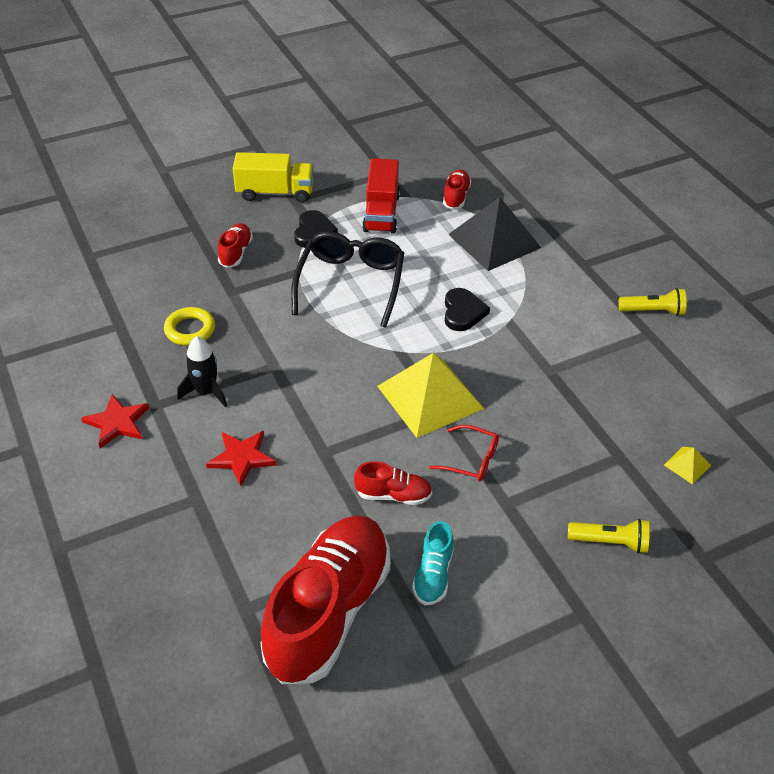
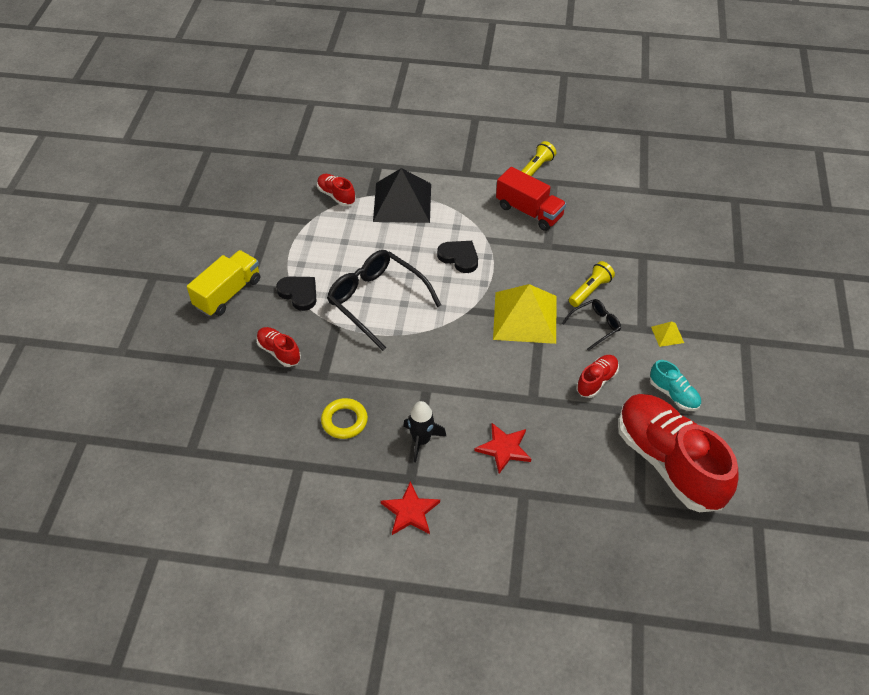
camera: 55 degrees left, 5 degrees up
(381, 213) = (315, 244): red truck -> red truck (529, 211)
(471, 460) = (595, 326): red glasses -> black glasses
(610, 542) = (702, 298): yellow flashlight -> yellow flashlight (590, 290)
(687, 465) = (669, 230): yellow pyramid -> yellow pyramid (667, 334)

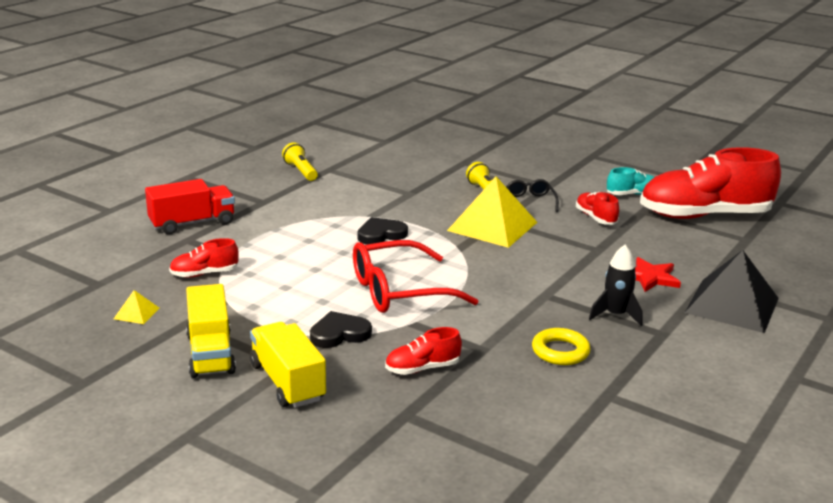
camera: 65 degrees left, 25 degrees down
(241, 245) = (210, 353): none -> yellow truck
(377, 301) = (400, 291): black glasses -> red glasses
(402, 202) = (264, 241): black pyramid -> black pyramid (732, 305)
(410, 511) = (705, 343): red star -> none
(529, 211) = (355, 189): red truck -> red truck (192, 223)
(667, 334) = (564, 178): yellow pyramid -> yellow pyramid (136, 313)

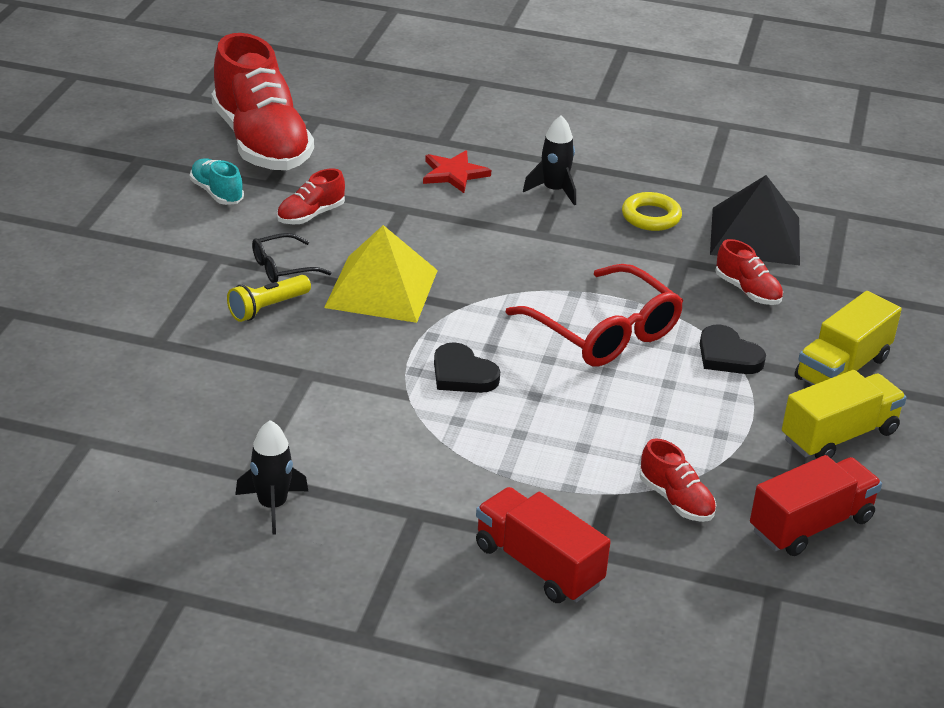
camera: 110 degrees left, 10 degrees up
(136, 313) = (811, 525): yellow pyramid -> red truck
(300, 171) = (272, 506): yellow flashlight -> black rocket
(732, 305) = (485, 129): black pyramid -> black pyramid (755, 236)

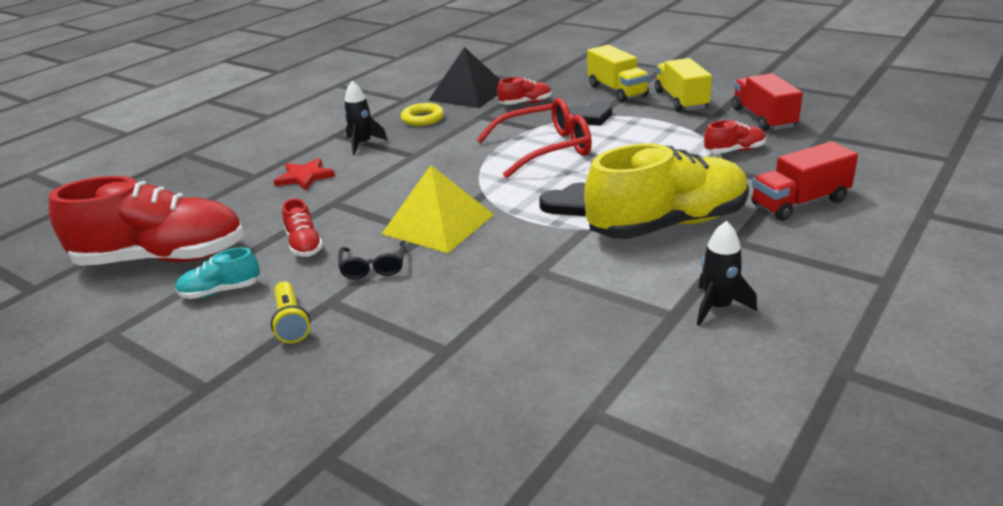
camera: 65 degrees left, 5 degrees down
(267, 308) = (430, 281): yellow flashlight -> yellow flashlight (291, 322)
(439, 455) = (668, 224): none -> yellow shoe

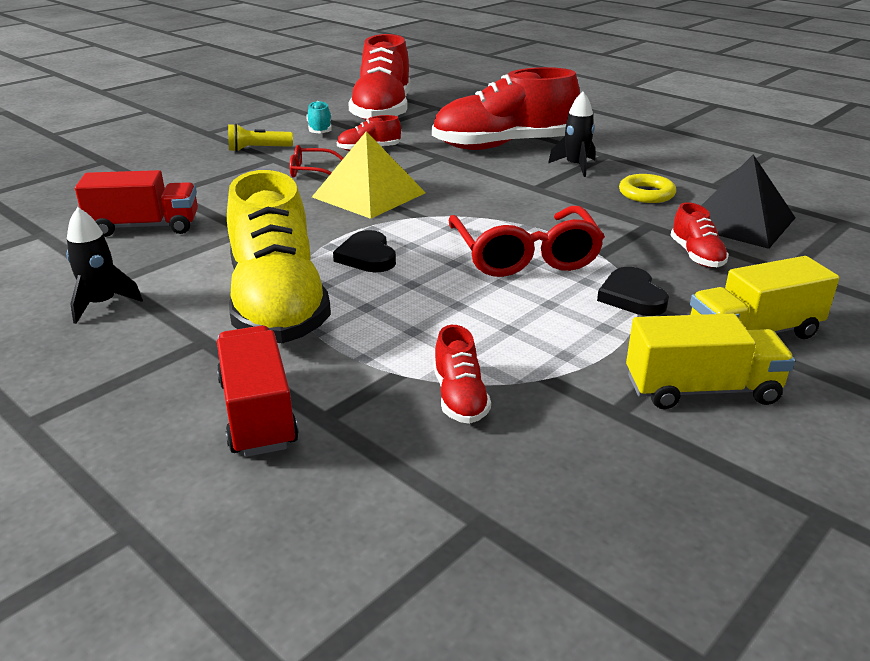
camera: 95 degrees right, 0 degrees up
(304, 177) = (503, 146): red star -> red shoe
(373, 267) = (312, 171): black glasses -> red glasses
(763, 118) = (593, 466): red truck -> red truck (145, 227)

